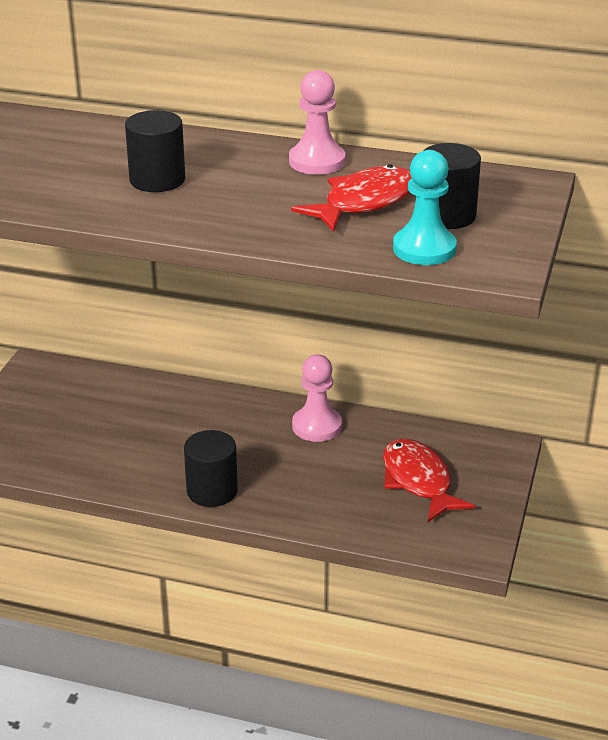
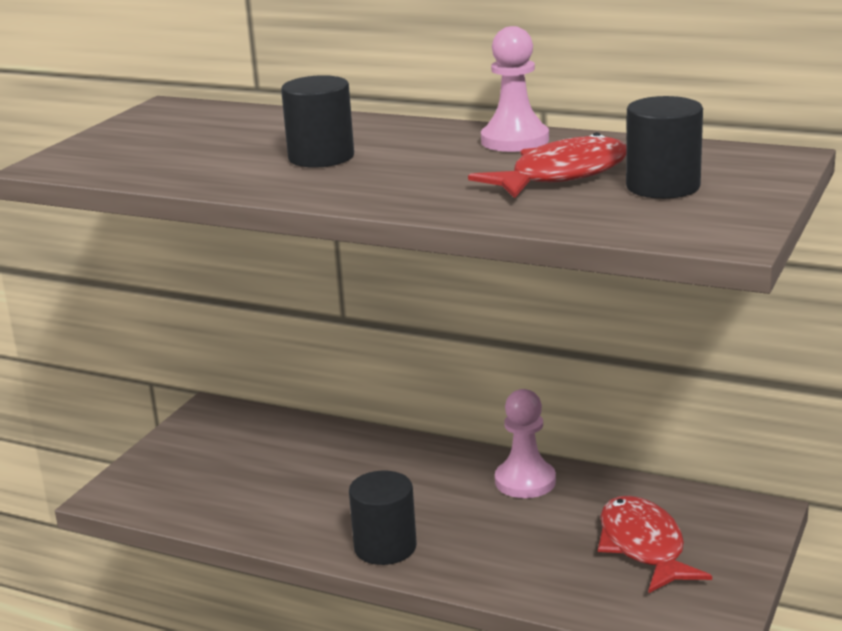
camera: 10 degrees right, 10 degrees down
(424, 249) = (627, 216): turquoise pawn -> none

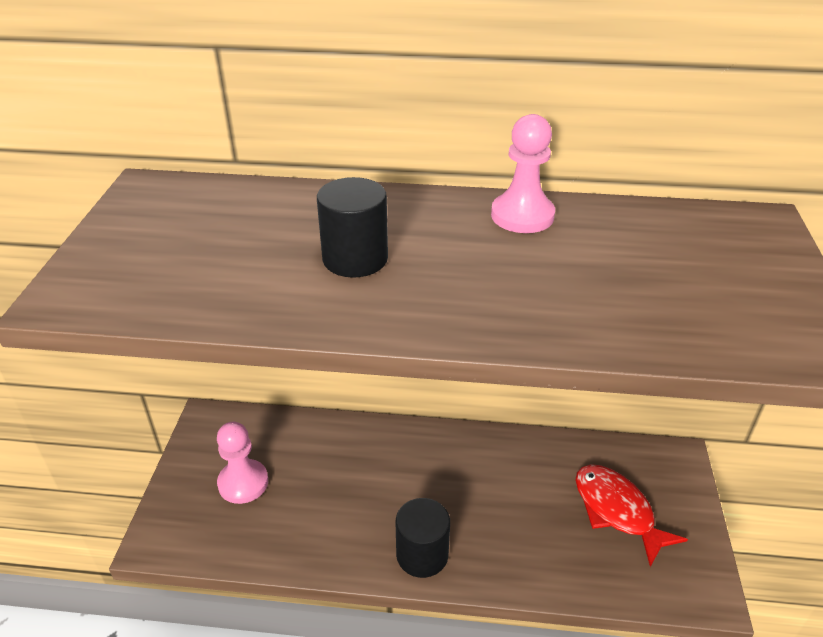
camera: 20 degrees left, 15 degrees up
(525, 481) = (498, 456): pink pawn -> pink pawn (243, 483)
(561, 175) = (604, 267): red fish -> none
(663, 186) = (706, 275): black cylinder -> none

